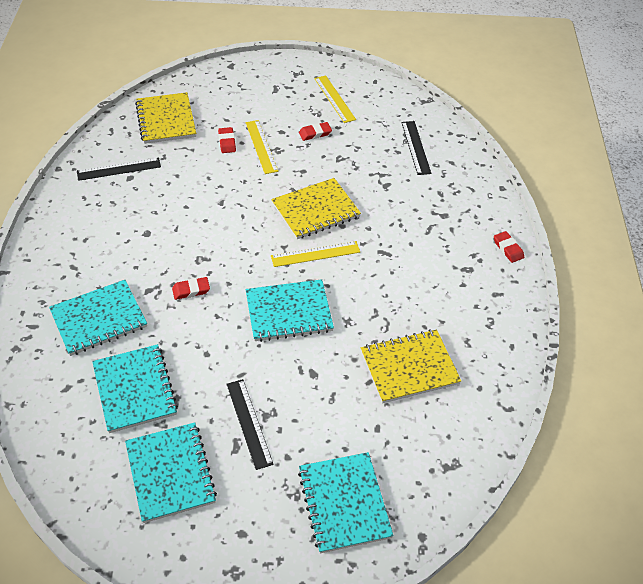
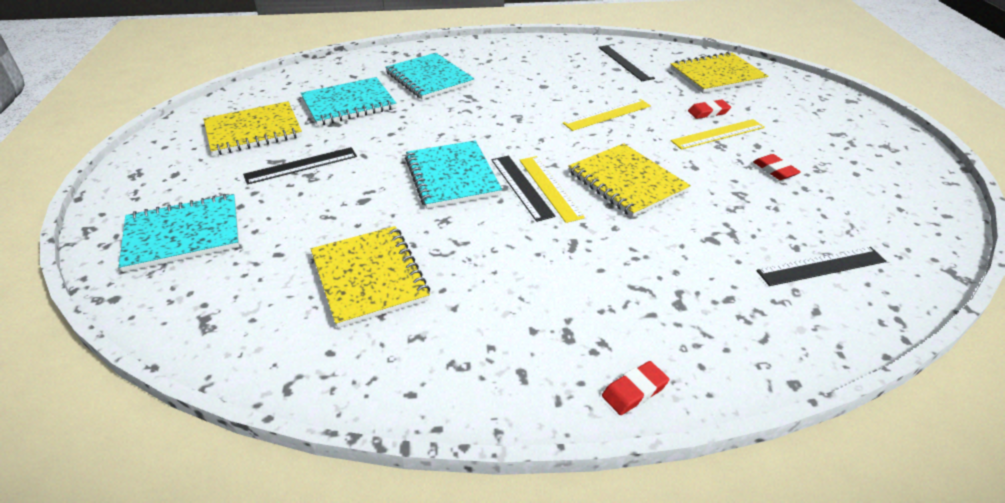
camera: 85 degrees right, 10 degrees down
(170, 473) = (253, 131): turquoise notebook -> yellow notebook
(191, 290) = (473, 116): red eraser -> none
(311, 270) = (521, 187): none -> black ruler
(334, 99) = (864, 180): yellow ruler -> yellow ruler (607, 114)

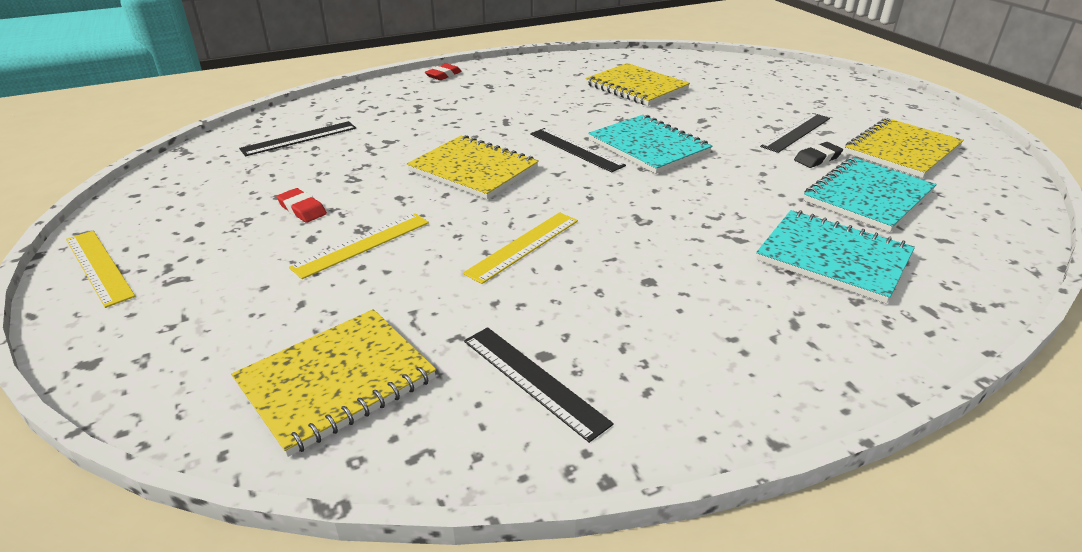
camera: 160 degrees right, 5 degrees down
(183, 234) = (793, 85): turquoise notebook -> none
(330, 137) = (817, 158): none -> black eraser
(550, 187) = (548, 153): yellow ruler -> yellow ruler (98, 267)
(708, 112) = (370, 280): red eraser -> none

